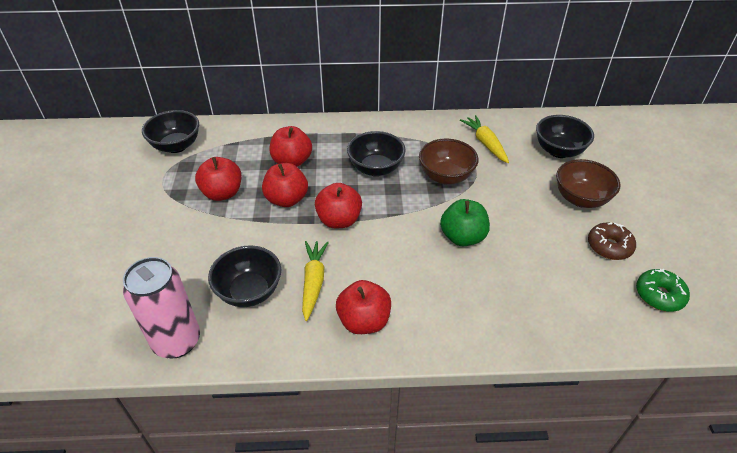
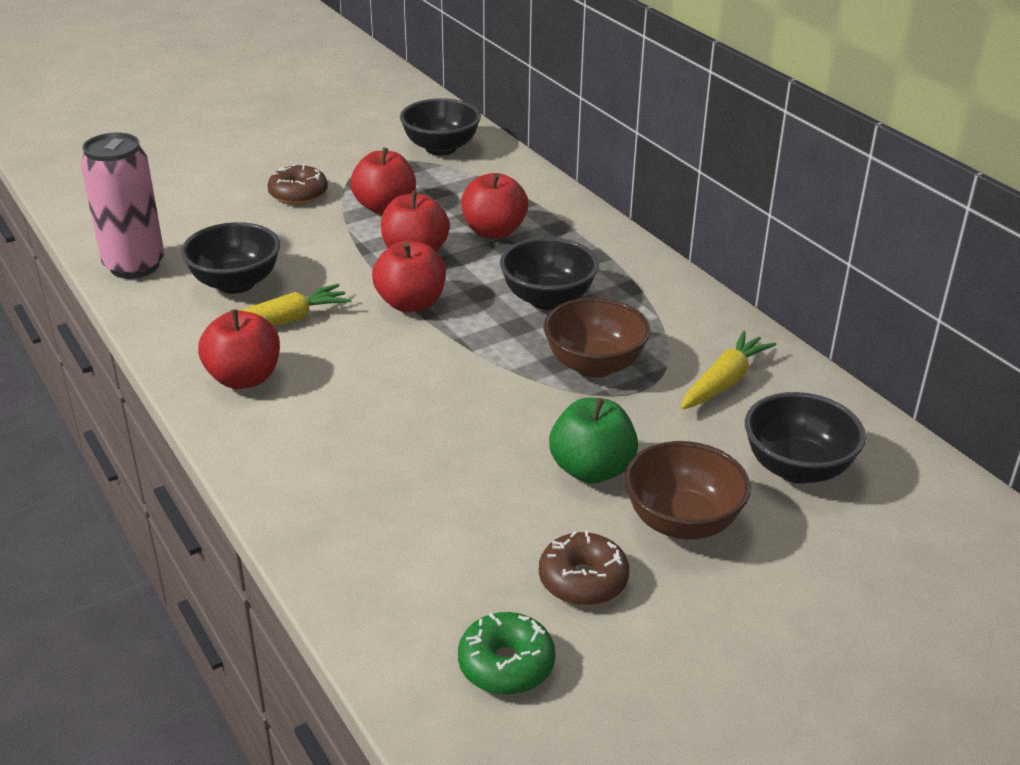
camera: 60 degrees right, 10 degrees down
(165, 226) = (298, 194): none -> brown donut
(462, 237) = (468, 417): green apple -> green apple (591, 470)

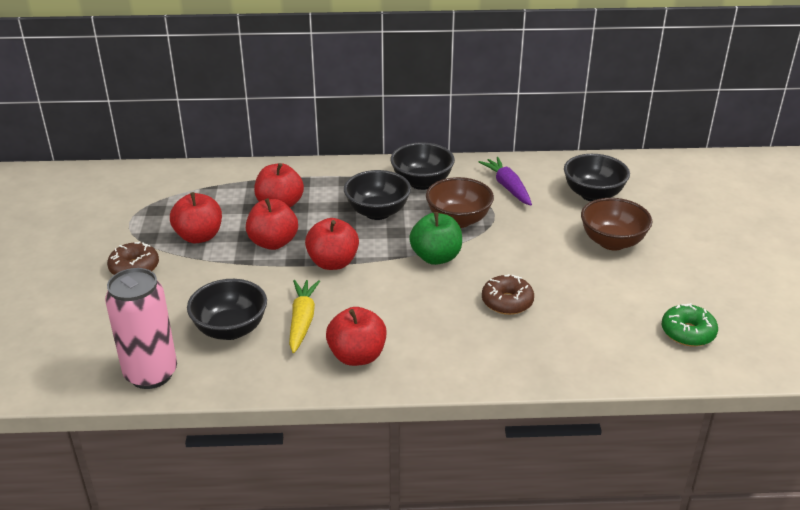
camera: 60 degrees left, 0 degrees up
(441, 148) = (144, 189): black bowl -> black bowl (422, 182)
(583, 580) = (638, 287): brown donut -> brown donut (507, 302)
(591, 470) = (552, 254): green apple -> green apple (436, 257)
(724, 382) = (507, 187): yellow carrot -> purple carrot

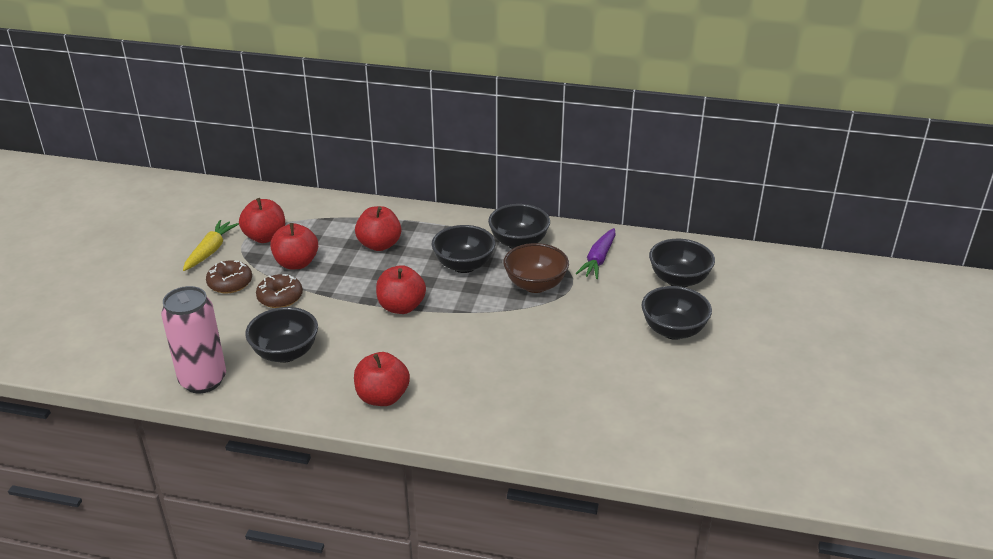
camera: 15 degrees right, 0 degrees up
(273, 242) = (357, 279): red apple -> red apple (265, 237)
(302, 321) = (350, 356): yellow carrot -> yellow carrot (210, 251)
(436, 257) = (497, 317): green apple -> none
(507, 187) = (598, 259): purple carrot -> purple carrot turned 150 degrees counterclockwise
(507, 302) = (542, 371): brown donut -> brown donut (280, 297)
(612, 242) = (673, 330): brown bowl -> black bowl
(687, 333) = (701, 432): green donut -> none

